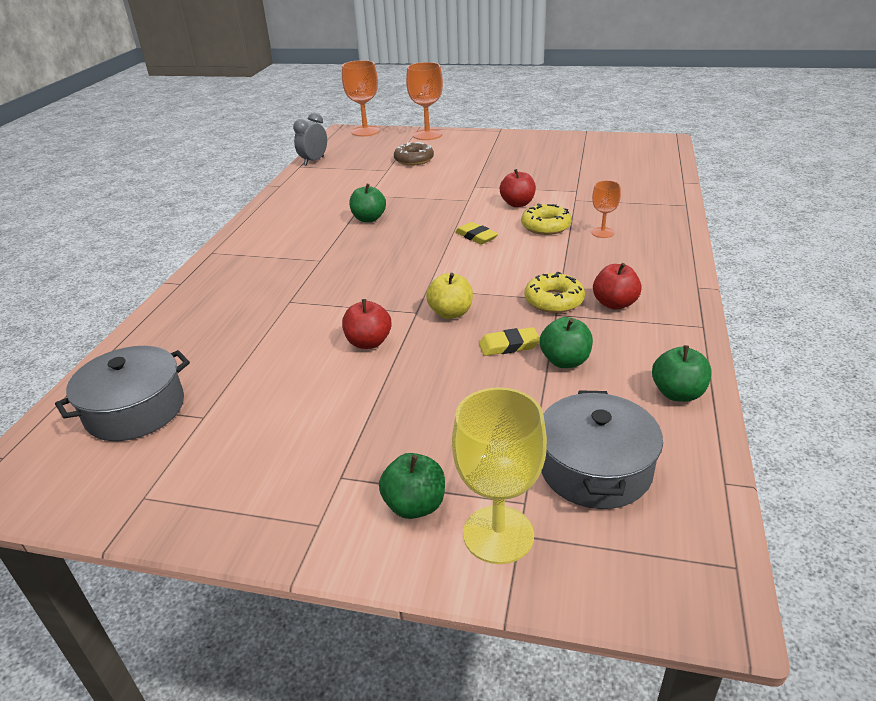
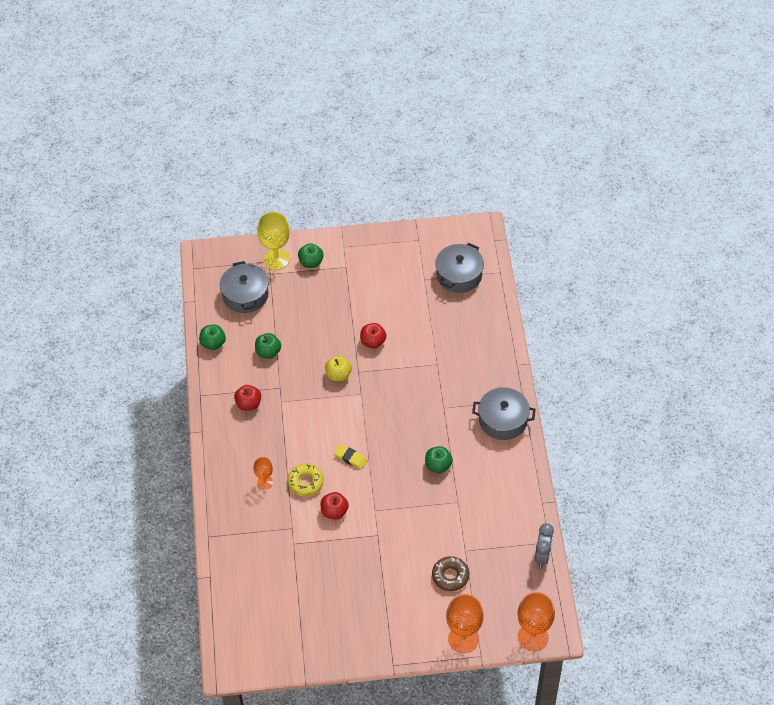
camera: 160 degrees right, 20 degrees up
(256, 240) = (503, 420): none -> grey pot
(509, 345) = (299, 357): yellow eraser -> none
(554, 300) = (283, 399): yellow donut -> none

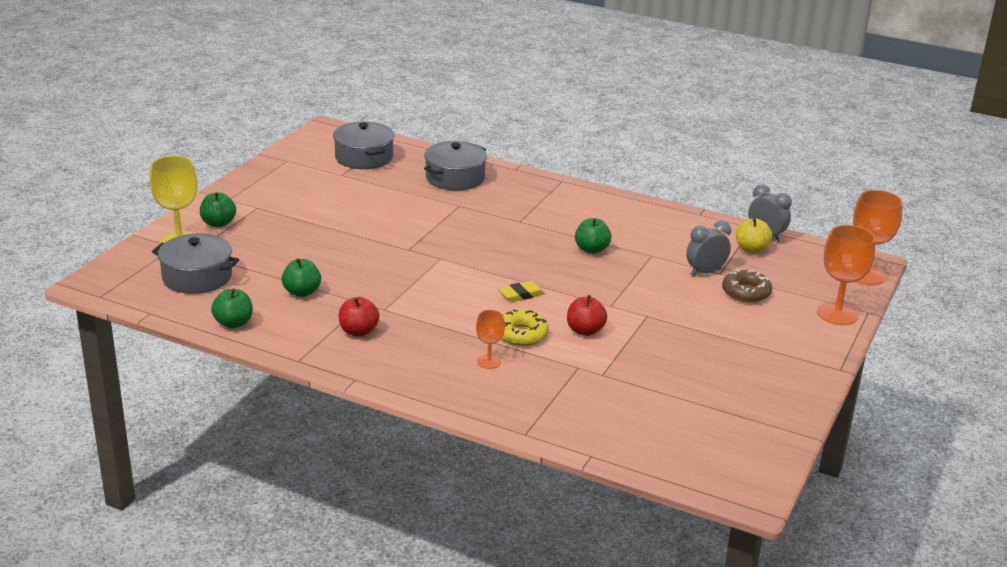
camera: 60 degrees left, 25 degrees down
(338, 375) = (397, 262): yellow apple -> yellow apple (751, 249)
(373, 342) = (381, 228): red apple -> none
(459, 542) = (705, 272): none -> grey clock
(503, 420) = (574, 198): grey pot -> grey pot (455, 178)

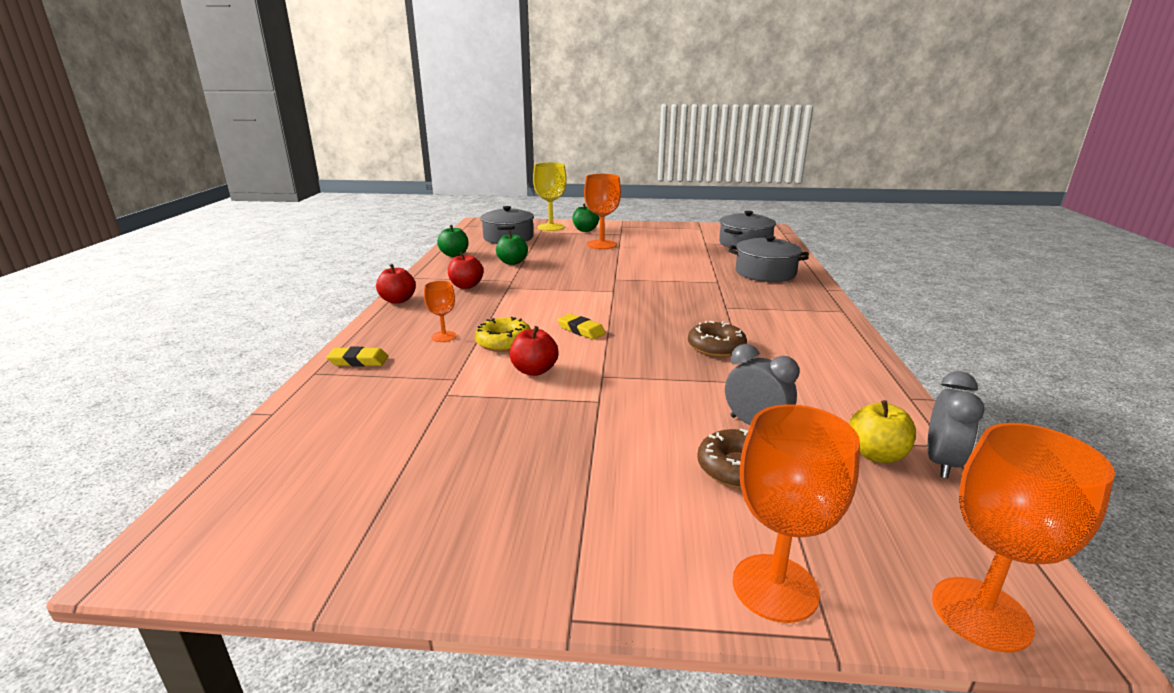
camera: 70 degrees right, 5 degrees down
(289, 228) = (601, 245): none -> orange goblet
(370, 377) = (398, 300): none -> red apple
(514, 410) = (358, 361): none -> yellow eraser
(591, 249) = (716, 347): green apple -> brown donut

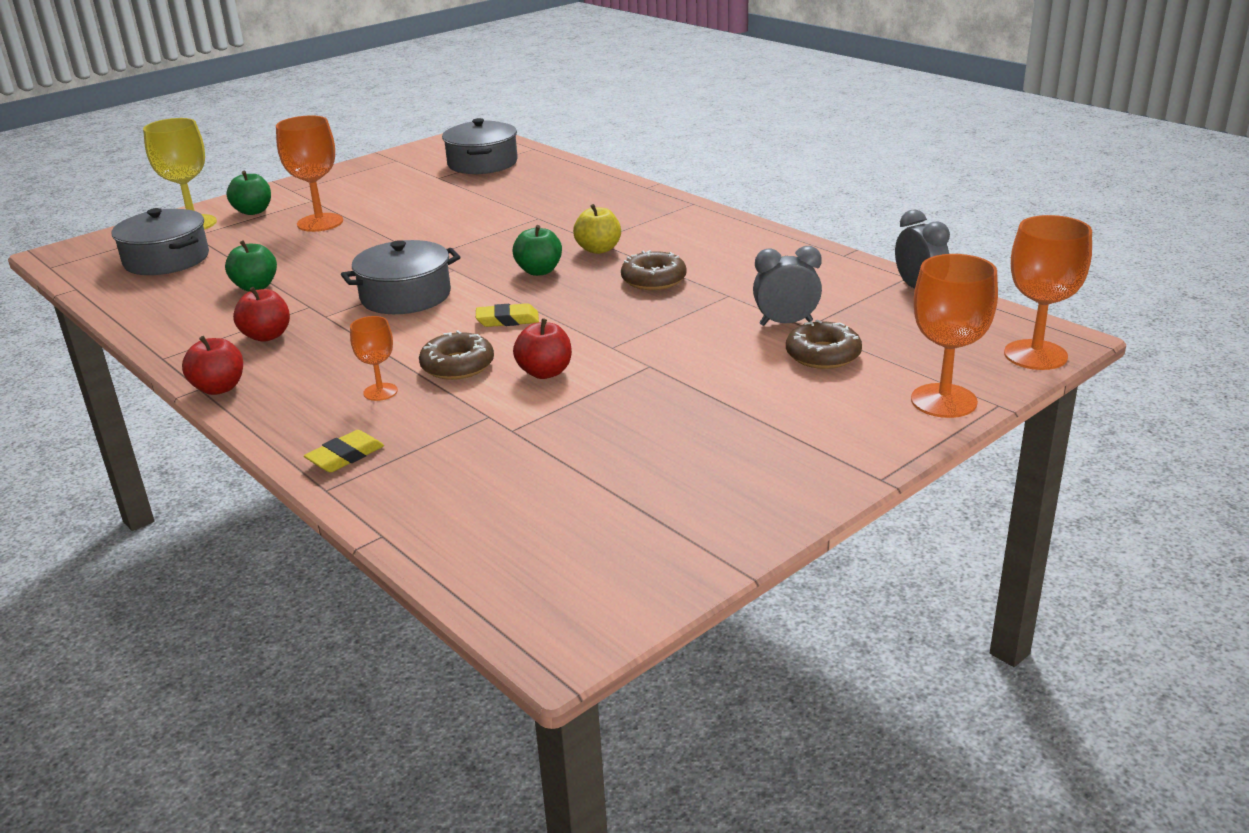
camera: 45 degrees left, 5 degrees up
(454, 255) = (144, 309): green apple -> green apple (539, 271)
(504, 342) = (457, 366): yellow donut -> brown donut
(765, 273) = (564, 190): grey pot -> grey pot (405, 296)
(876, 454) = (881, 303): yellow apple -> yellow apple (598, 249)

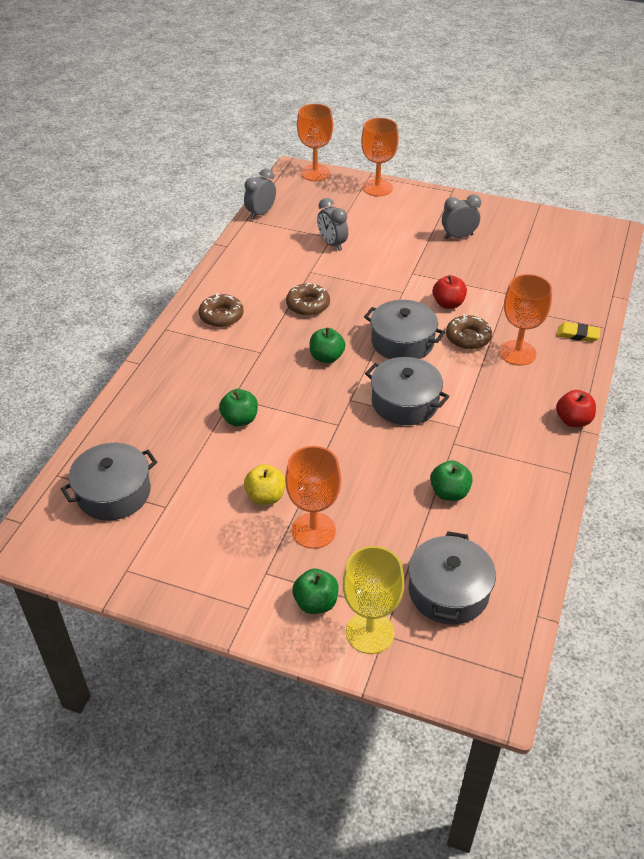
camera: 120 degrees left, 15 degrees up
(267, 336) = (505, 439): red apple -> none
(380, 392) = (517, 353): orange goblet -> orange goblet, size x1.81
(501, 216) = (240, 419): none -> green apple
(507, 320) = (402, 342): yellow eraser -> grey pot
(598, 249) = (275, 344): yellow apple -> yellow apple (265, 496)
(712, 435) = (458, 236): none -> grey clock
(823, 355) = (359, 226): brown donut -> brown donut (221, 316)

